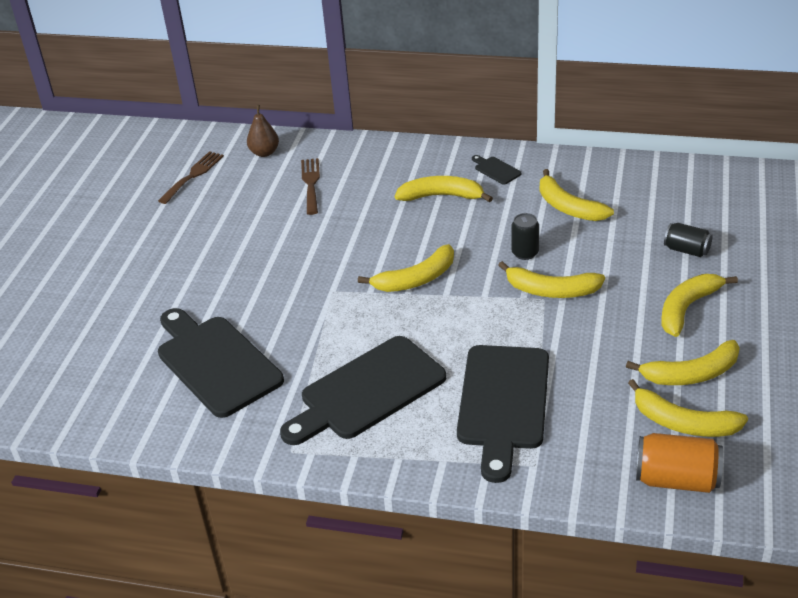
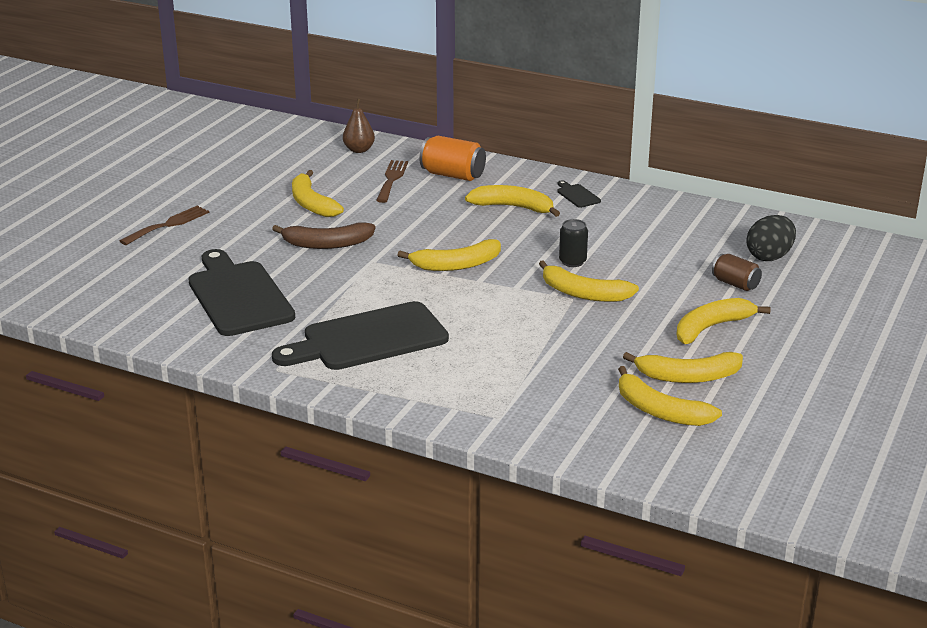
camera: 10 degrees right, 10 degrees down
(193, 175) = (283, 157): brown fork -> brown fork (168, 224)
(279, 278) = (327, 244): none -> brown banana
(503, 403) = (492, 368): black cutting board -> none
(568, 207) = (634, 234): yellow banana -> yellow banana (311, 204)
(676, 479) = (630, 450): orange can -> orange can (453, 175)
(686, 250) = (735, 284): black can -> brown can
(703, 210) = (769, 256): none -> black egg

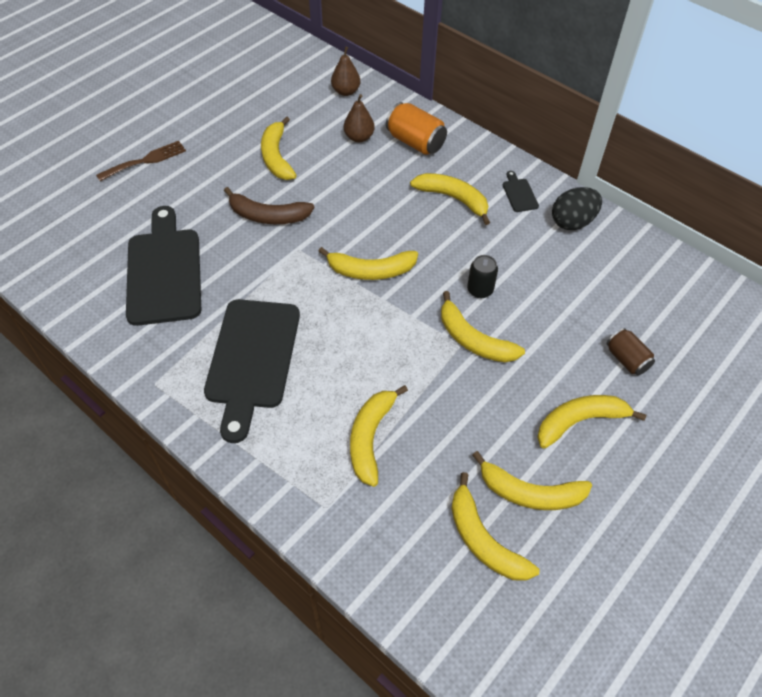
camera: 15 degrees right, 25 degrees up
(368, 339) = (252, 359): black cutting board -> black cutting board turned 75 degrees counterclockwise
(391, 179) = (359, 137): brown fork -> brown pear
(517, 369) = (370, 438): none -> yellow banana
(769, 256) = (675, 325): black egg -> black egg (572, 222)

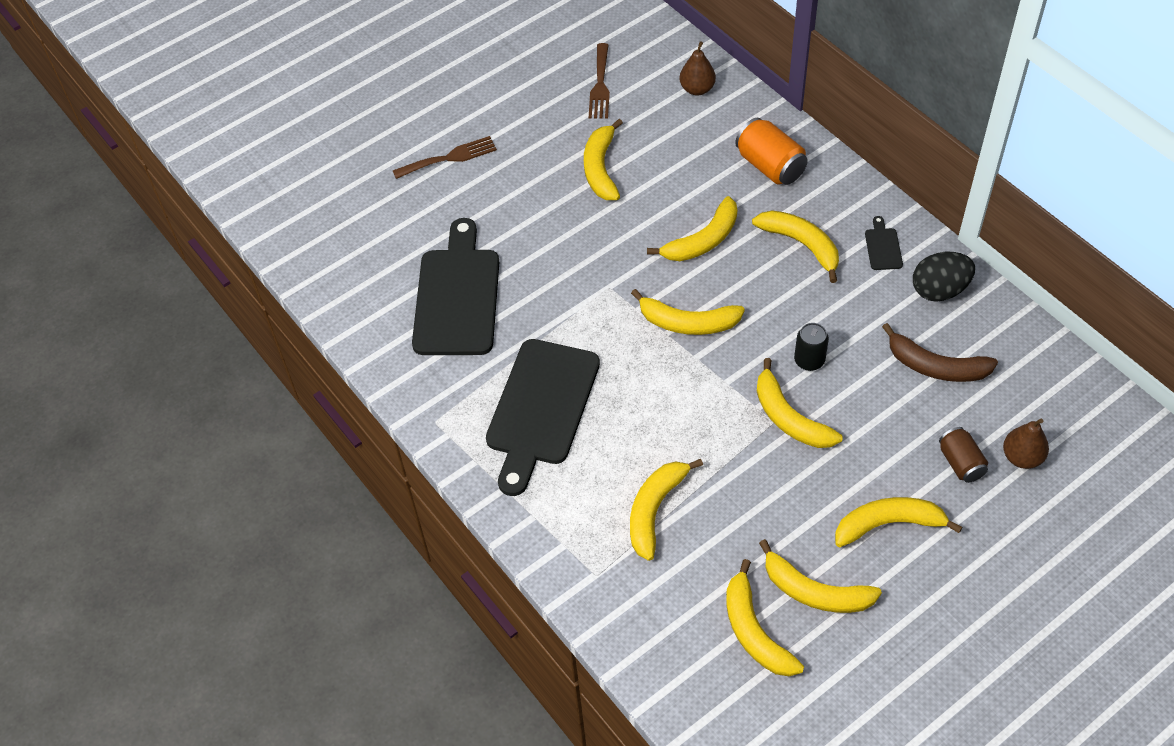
camera: 15 degrees right, 0 degrees up
(266, 95) = (600, 85): none -> brown fork
(268, 216) = (581, 242): brown banana -> brown banana (936, 366)
(359, 137) = (702, 153): brown pear -> brown pear (1022, 457)
(371, 204) = (703, 240): none -> yellow banana

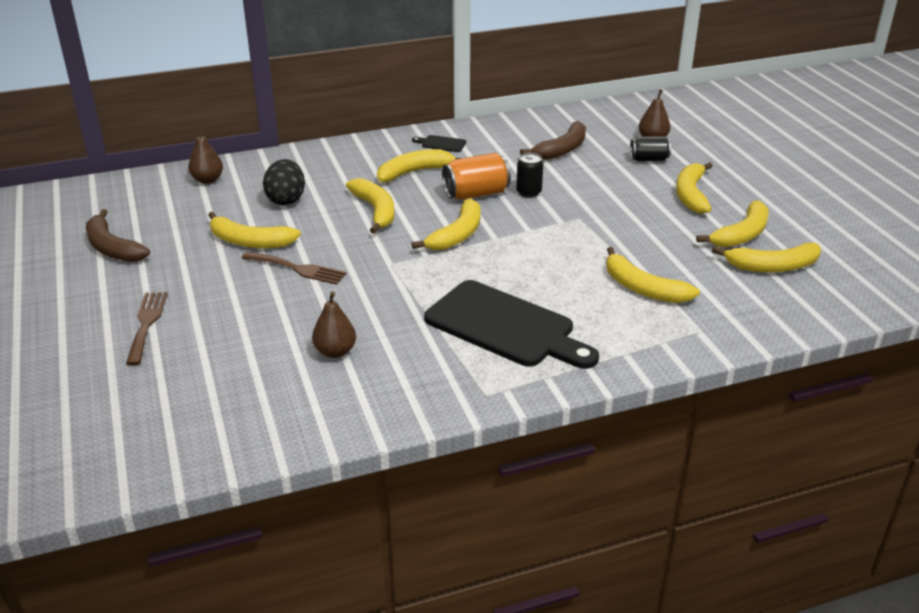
camera: 75 degrees left, 20 degrees down
(457, 296) = (335, 351): black cutting board -> brown pear
(548, 81) = (112, 248): none -> brown banana
(600, 85) = (149, 222): brown fork -> brown fork (297, 269)
(770, 166) = (324, 167): orange can -> orange can (476, 194)
(789, 418) = (578, 211): yellow banana -> none
(939, 290) = (496, 134): black egg -> black egg (286, 199)
(960, 463) = (648, 159): brown can -> black can

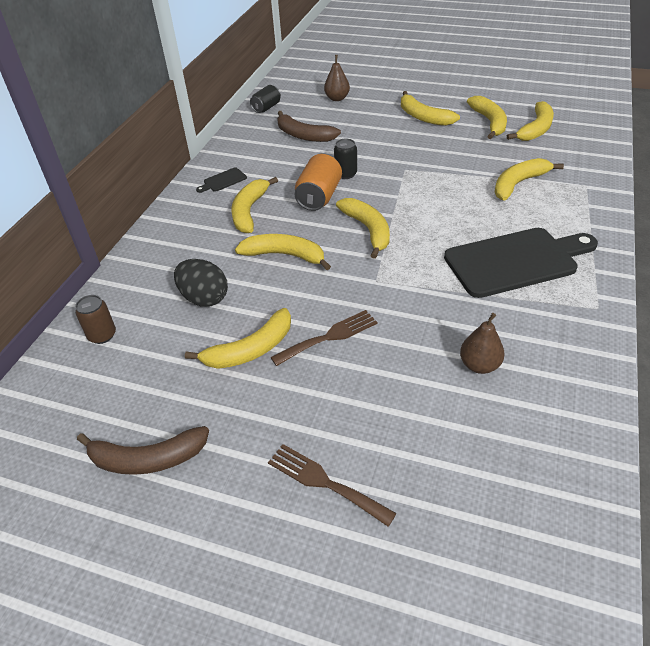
camera: 50 degrees left, 10 degrees up
(207, 180) = (102, 335): brown pear -> brown can
(562, 149) = (304, 135): brown banana -> brown banana turned 135 degrees clockwise
(643, 288) = (518, 184): yellow banana -> yellow banana turned 150 degrees clockwise
(648, 159) = (360, 111): black can -> black can (266, 108)

